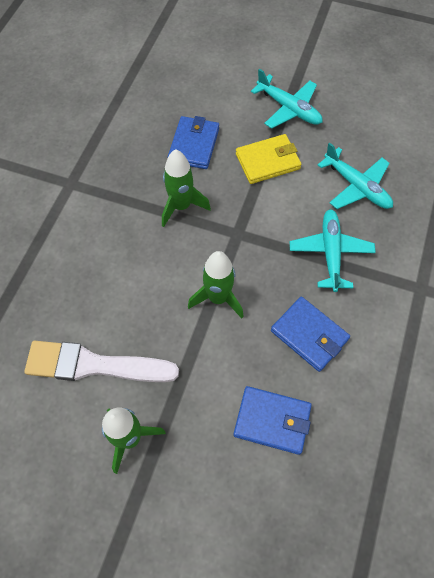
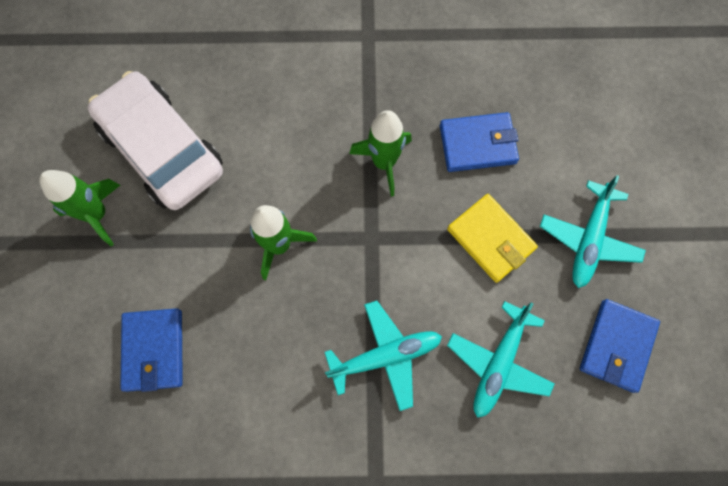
camera: 70 degrees right, 10 degrees up
(94, 365) = (162, 149): white brush -> white car
(309, 335) = (266, 361): blue wallet -> blue wallet (617, 346)

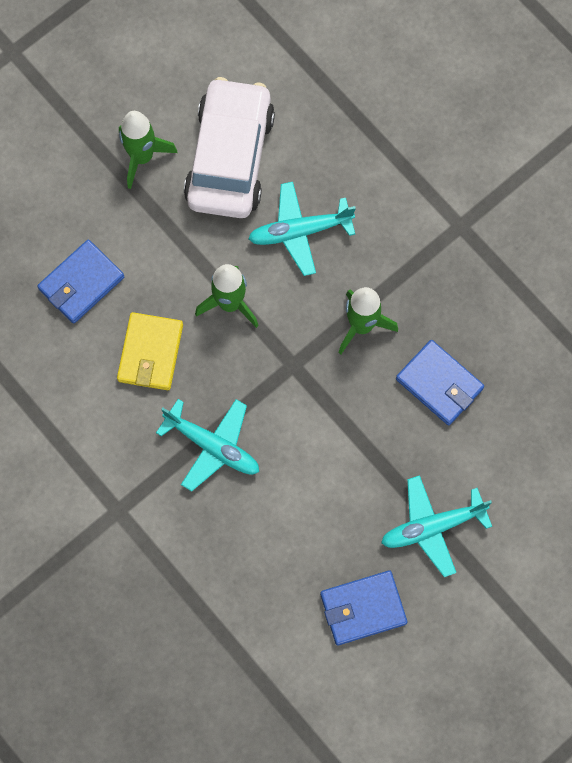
camera: 50 degrees right, 0 degrees up
(490, 239) = (368, 453): yellow wallet -> yellow wallet (150, 353)
(498, 363) = (276, 531): turquoise plane -> turquoise plane (300, 231)

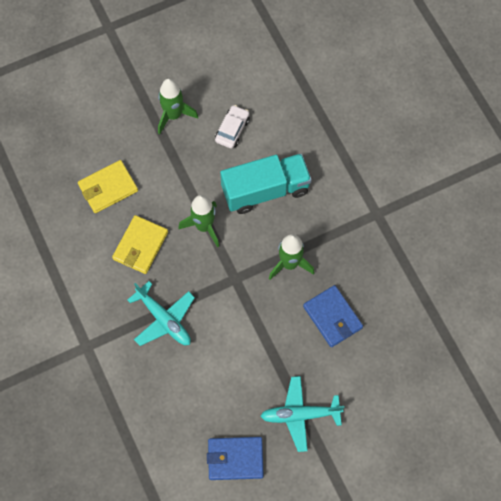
camera: 15 degrees right, 5 degrees down
(81, 283) = (108, 188): blue wallet -> yellow wallet
(230, 157) = (232, 130): white car -> white car, size x0.45
(300, 231) = (265, 190): turquoise plane -> turquoise truck

